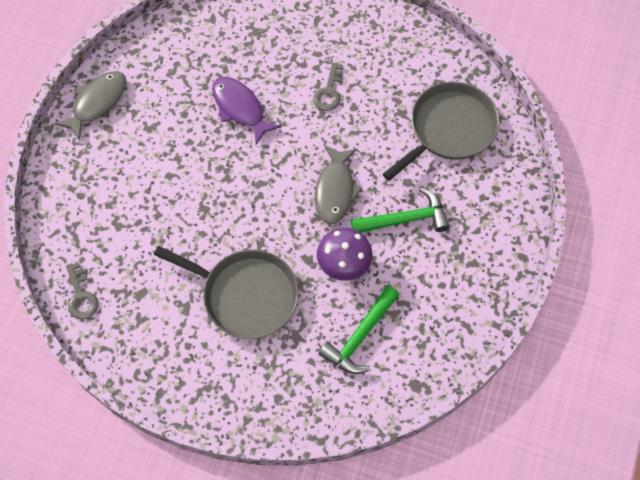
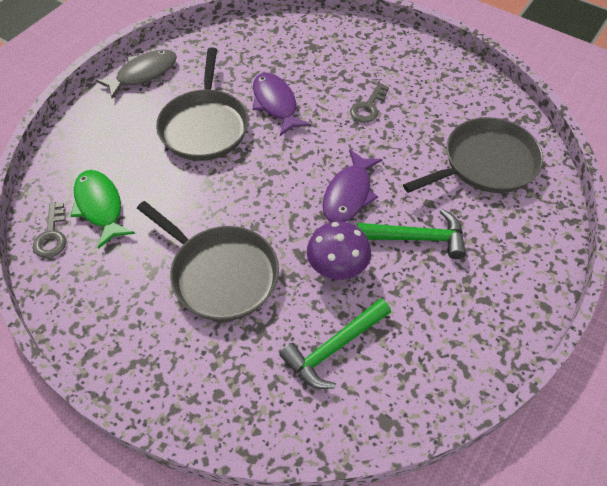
camera: 15 degrees right, 10 degrees down
(113, 257) = (100, 206): none -> green fish
(180, 149) = (205, 126): none -> grey pan
(335, 190) = (348, 194): grey fish -> purple fish

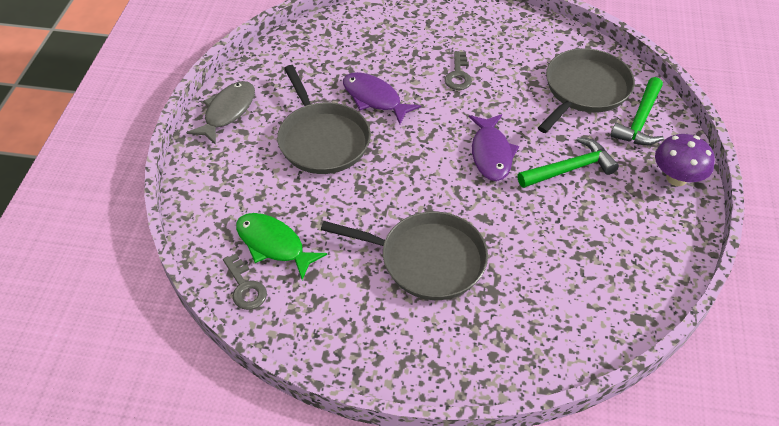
camera: 25 degrees left, 5 degrees down
(334, 348) = (562, 281): green hammer -> green hammer (640, 121)
(337, 267) = (522, 216): purple mushroom -> purple mushroom (676, 178)

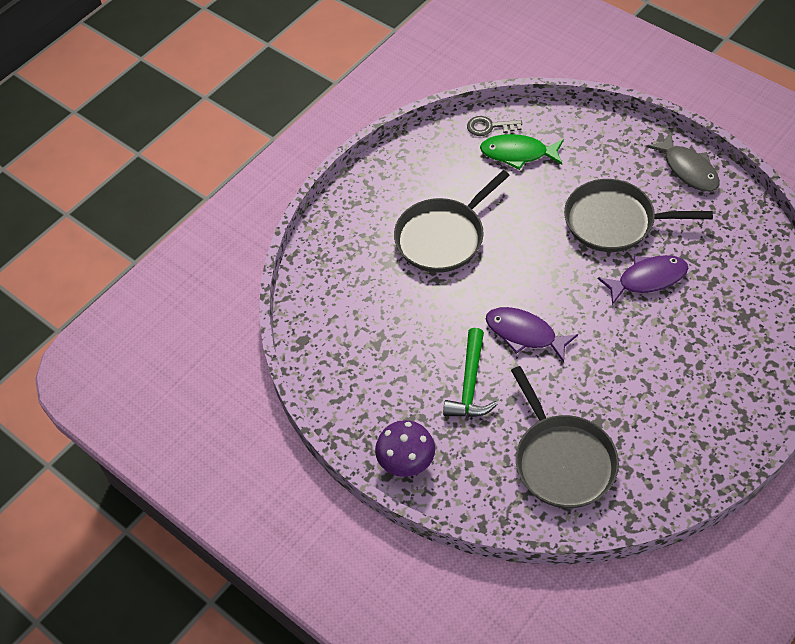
camera: 125 degrees right, 5 degrees up
(273, 244) = (518, 153): green fish -> green fish turned 150 degrees counterclockwise
(458, 75) = (645, 361): grey key -> none
(640, 121) = (491, 482): green hammer -> none

